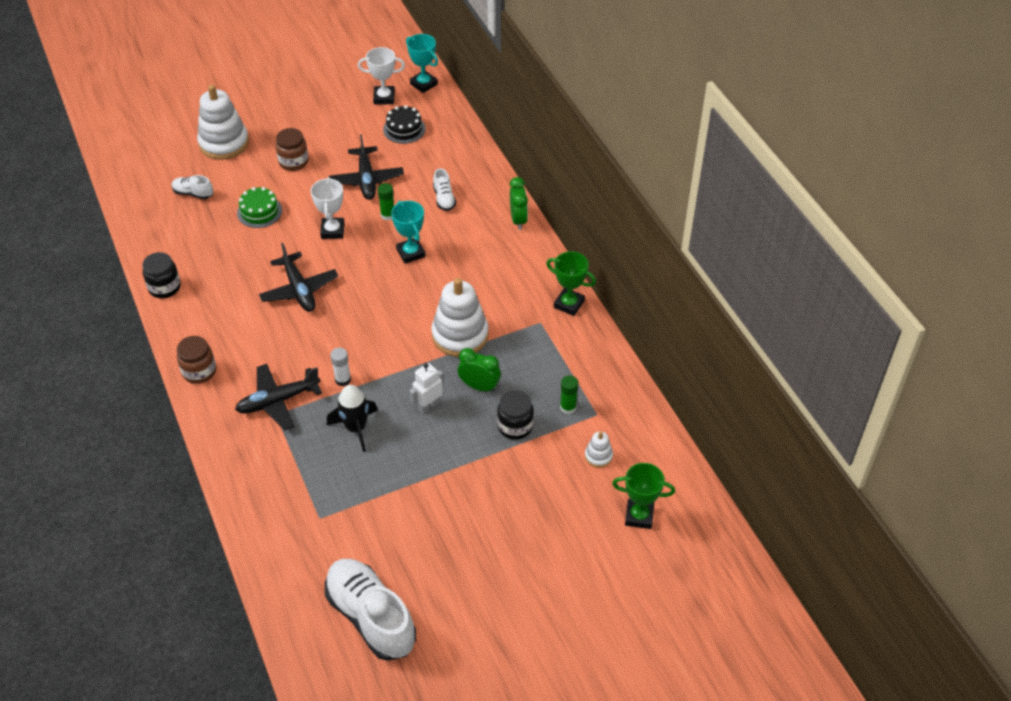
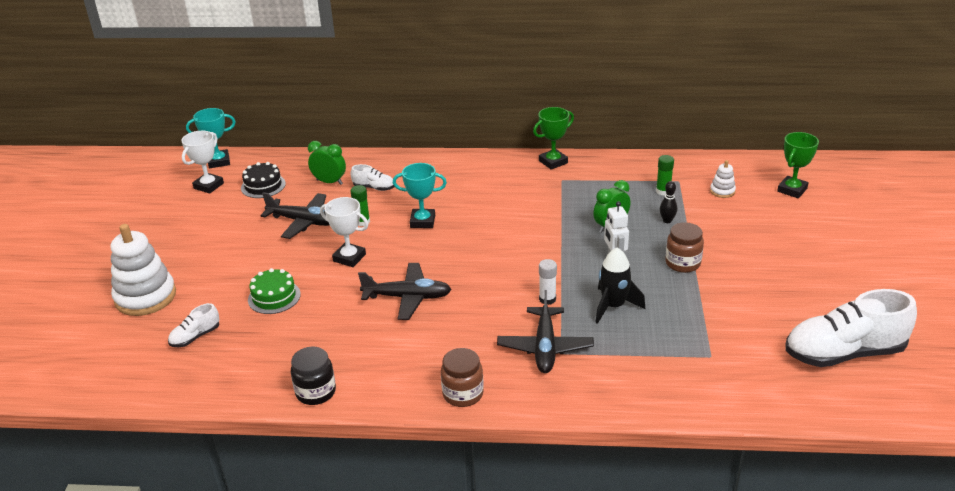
camera: 60 degrees left, 15 degrees down
(293, 162) = (229, 258): brown jar -> brown jar (682, 263)
(460, 335) = (544, 221): white stacking toy -> none
(515, 426) = (667, 221): black jar -> black bowling pin
(518, 220) = (437, 160): green clock -> green clock (329, 182)

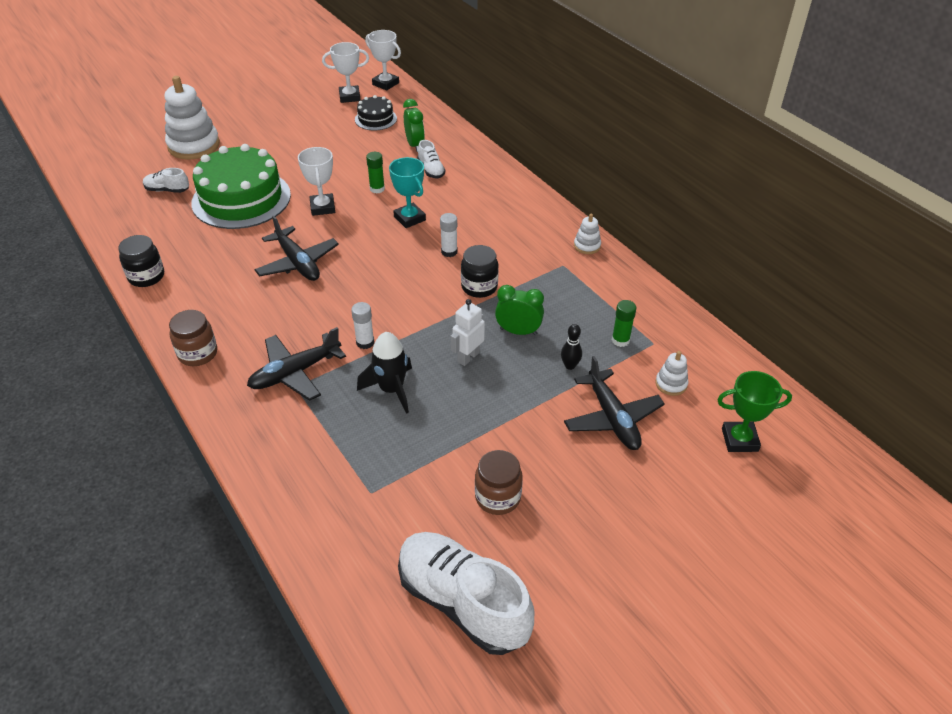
camera: 50 degrees right, 10 degrees up
(219, 161) = (385, 84): turquoise trophy -> white trophy
(274, 297) = (241, 199): green cake -> green cake, size x2.05
(304, 222) = (348, 162): black plane -> black plane (612, 418)
(487, 220) = (449, 252): none -> white glue stick
(544, 223) = (479, 287): none -> black jar
(553, 162) = (587, 246): green trophy -> white stacking toy
(682, 263) = (506, 408): brown jar -> brown jar (497, 497)

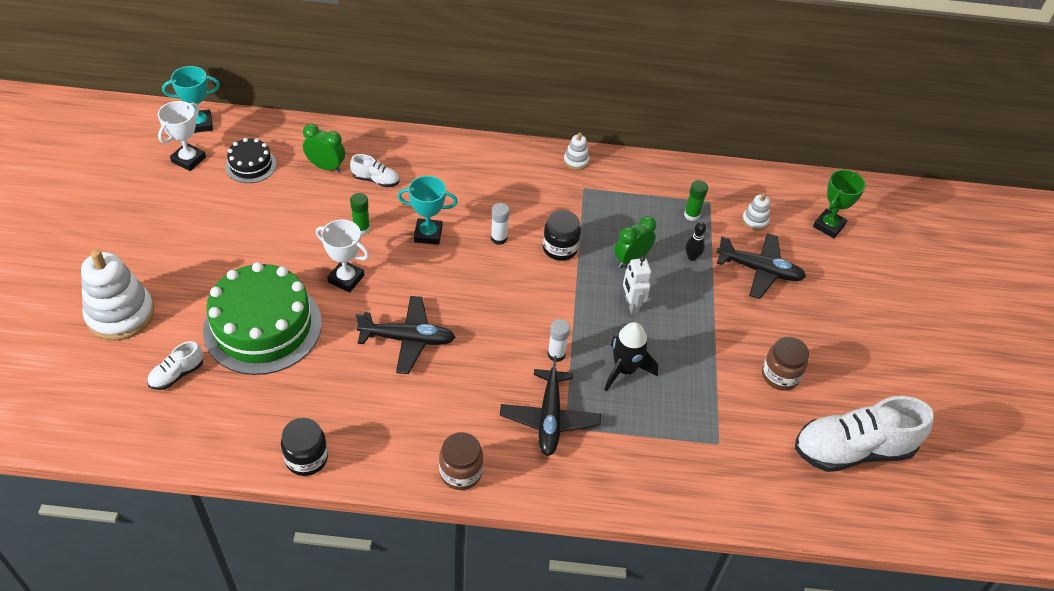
camera: 55 degrees left, 5 degrees up
(385, 84) = (200, 124): white trophy -> turquoise trophy

